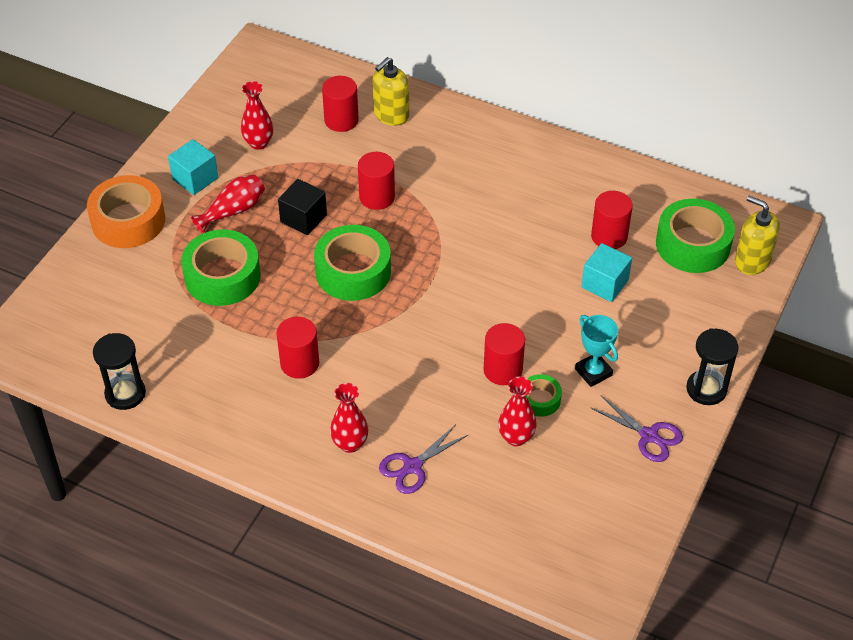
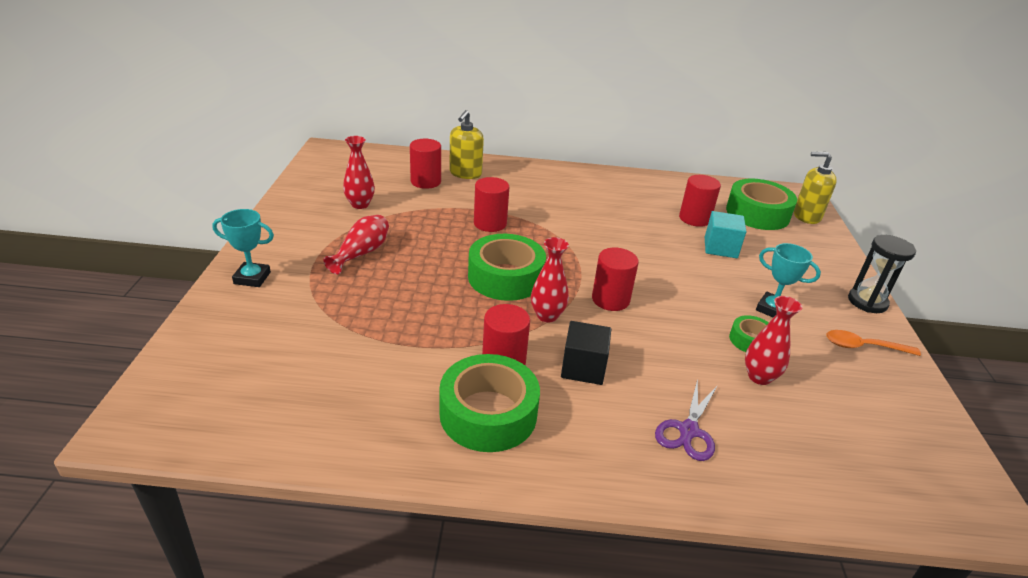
camera: 25 degrees left, 15 degrees down
(125, 394) = (315, 441): black hourglass -> none
(128, 220) = (252, 278): orange tape -> turquoise trophy
(195, 178) = (310, 236): turquoise cube -> none
(222, 276) = (377, 305): green tape -> green tape (488, 413)
(303, 218) = (433, 248): black cube -> black cube (583, 368)
(350, 444) = (608, 426): red vase -> red vase (547, 316)
(503, 370) = (698, 324): red cylinder -> red cylinder (610, 299)
(649, 436) = (863, 347): purple scissors -> orange spoon

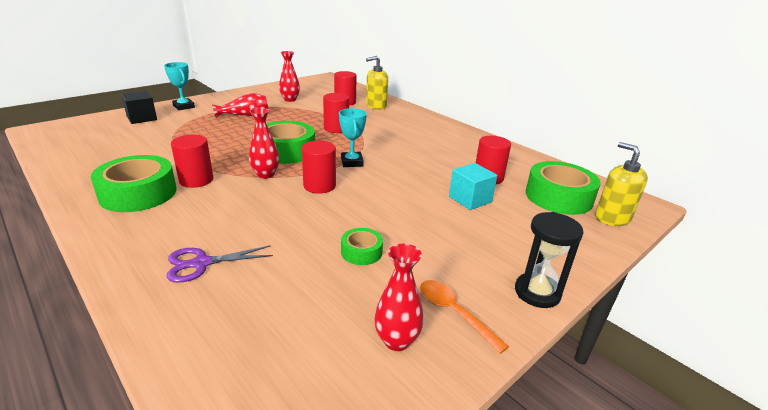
camera: 45 degrees right, 5 degrees down
(583, 368) = (225, 203): black cube -> black cube (142, 118)
(759, 377) = (316, 272): red vase -> red vase (397, 340)
(772, 309) = (425, 247): turquoise trophy -> turquoise trophy (352, 162)

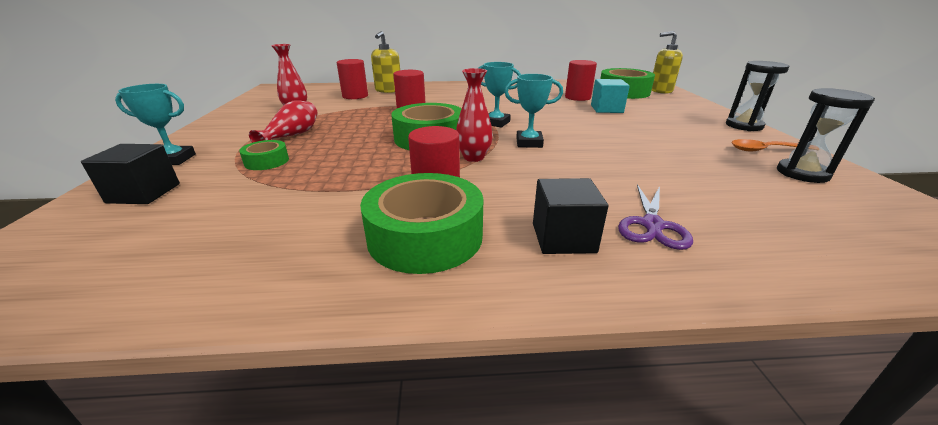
camera: 50 degrees left, 0 degrees up
(161, 234) = (563, 238): none -> black cube
(319, 186) = (529, 143): red cylinder -> turquoise trophy
(361, 252) = (667, 155): green tape -> green tape (267, 161)
(397, 340) = (802, 173): red vase -> black hourglass

